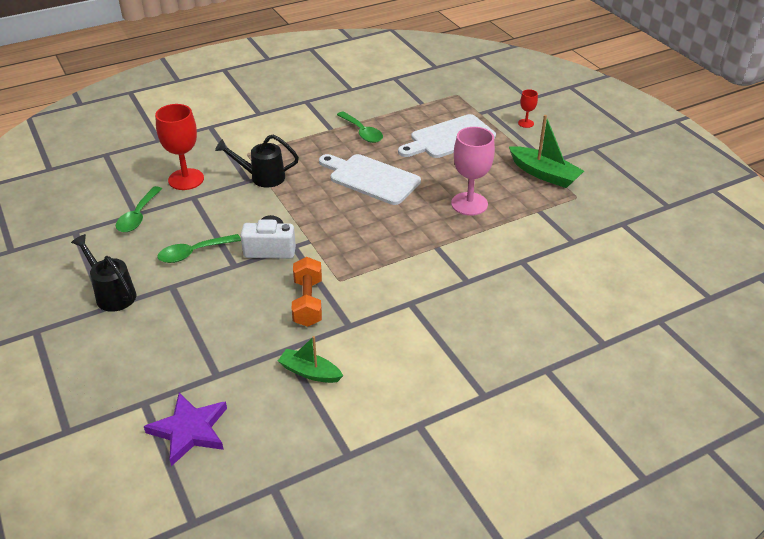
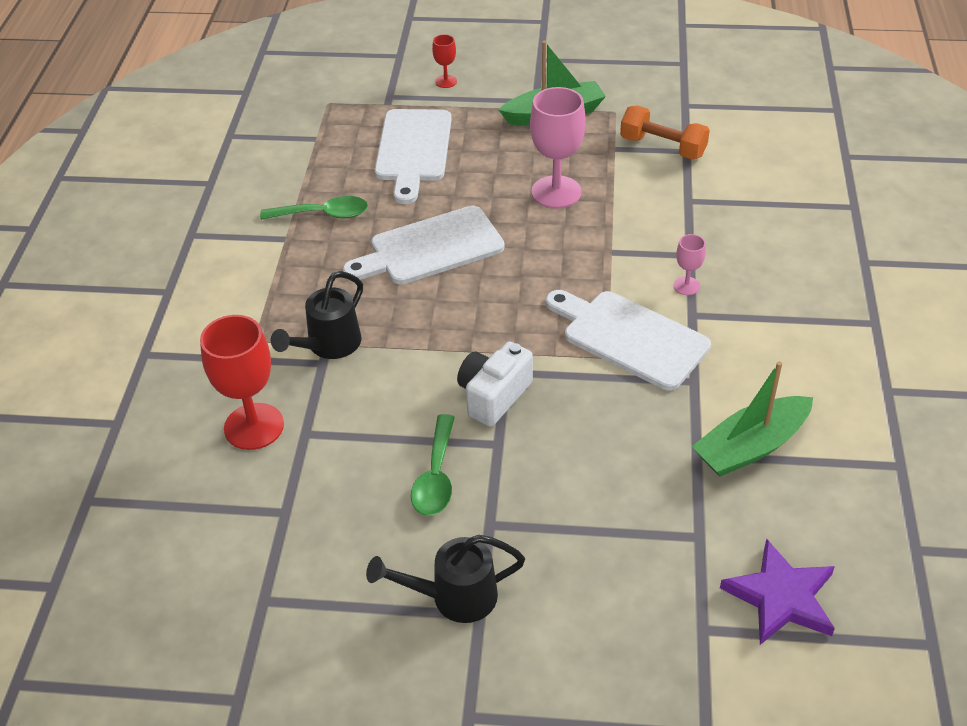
camera: 55 degrees left, 5 degrees up
(138, 216) = (294, 510): green spoon -> none
(308, 302) = (626, 401): orange dumbbell -> orange dumbbell (663, 147)
(310, 372) = (750, 447): green boat -> green boat, size x1.54
(365, 283) = (630, 337): none -> white cutting board
(435, 290) = (686, 286): none -> pink goblet

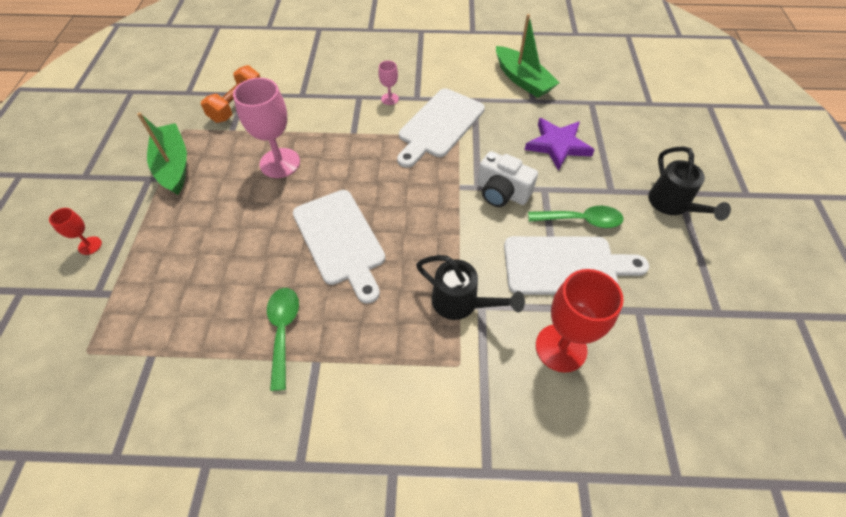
camera: 95 degrees left, 10 degrees up
(413, 150) = (197, 264): white cutting board -> white cutting board (565, 266)
(781, 597) = (620, 76): purple star -> purple star (558, 145)

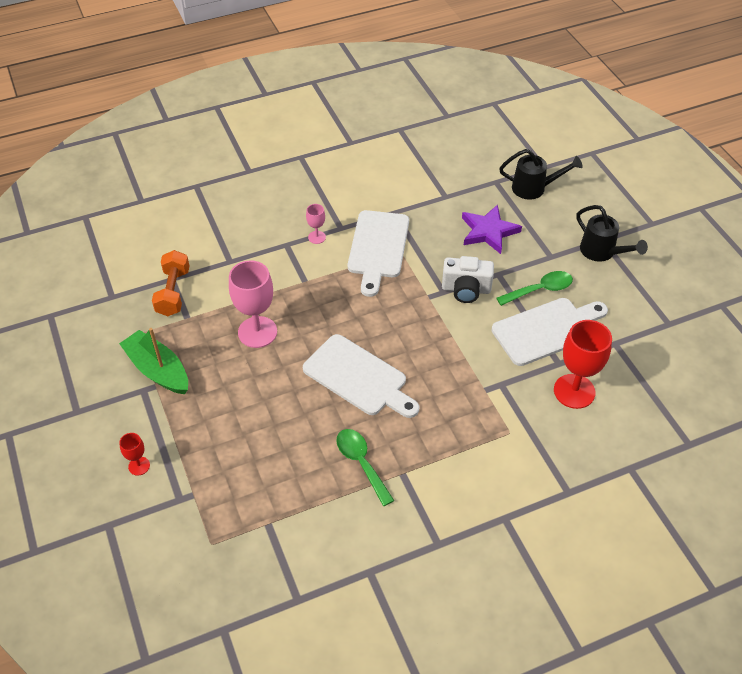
camera: 25 degrees left, 5 degrees down
(461, 303) = (484, 388): black watering can -> black watering can (533, 188)
(522, 80) = (425, 179): green boat -> none

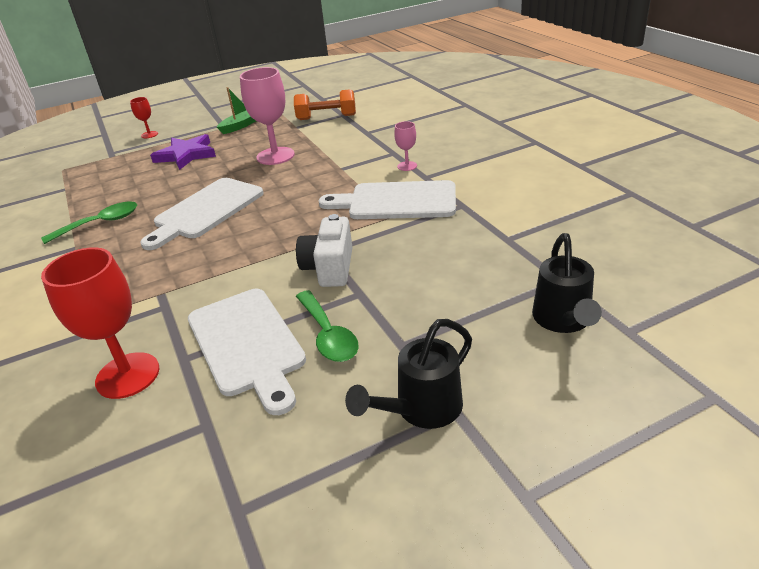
camera: 90 degrees right, 15 degrees down
(158, 370) = (241, 126): green boat -> green boat, size x0.65
(488, 231) = (445, 280): purple star -> purple star (186, 155)

